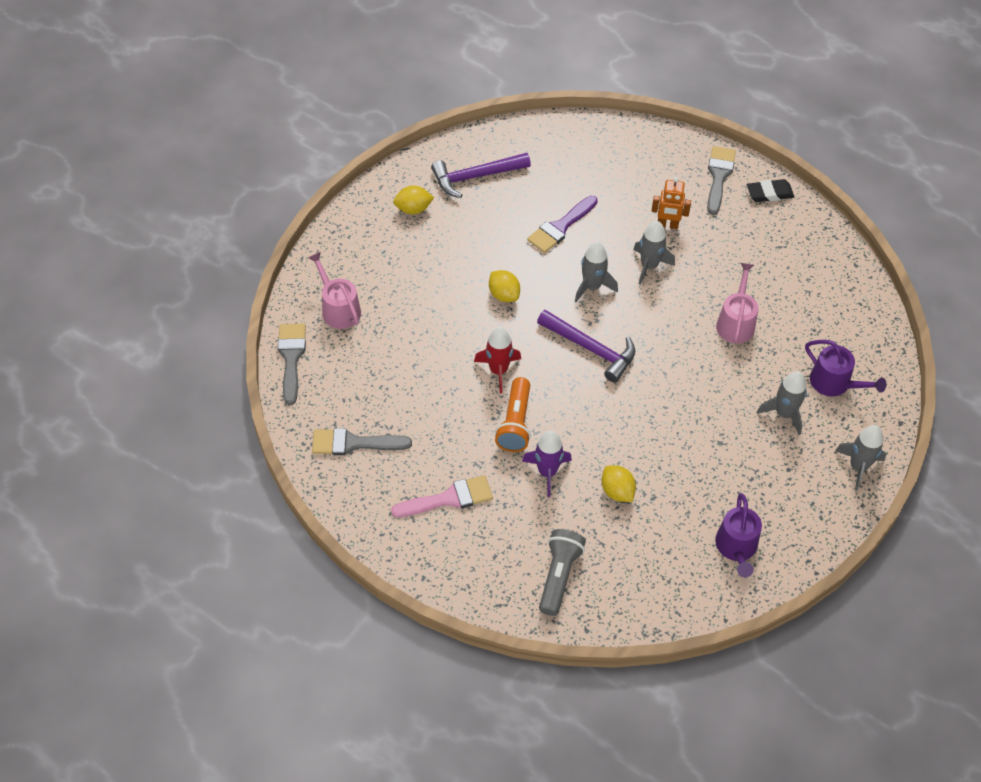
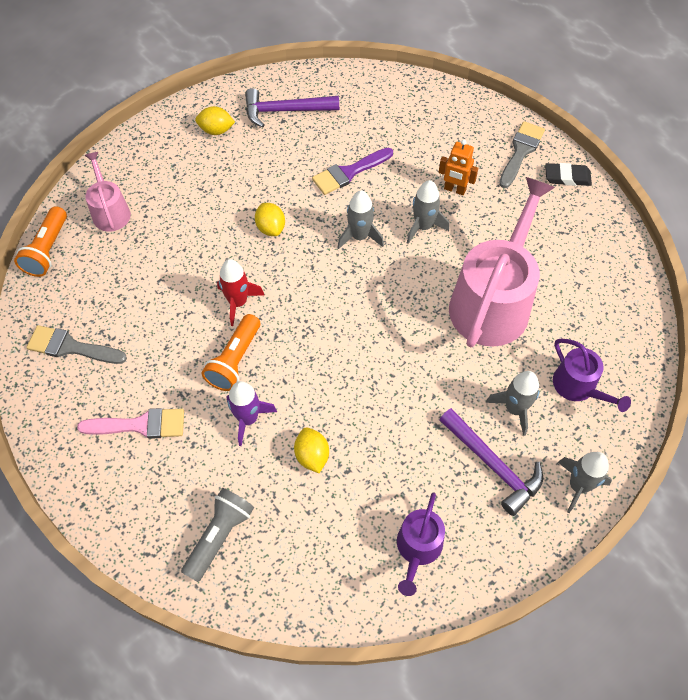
camera: 15 degrees right, 5 degrees up
(291, 358) = (47, 250): grey brush -> orange flashlight
(590, 349) = (337, 299): purple hammer -> purple hammer (492, 465)
(736, 322) = (493, 301): pink watering can -> pink watering can, size x1.99

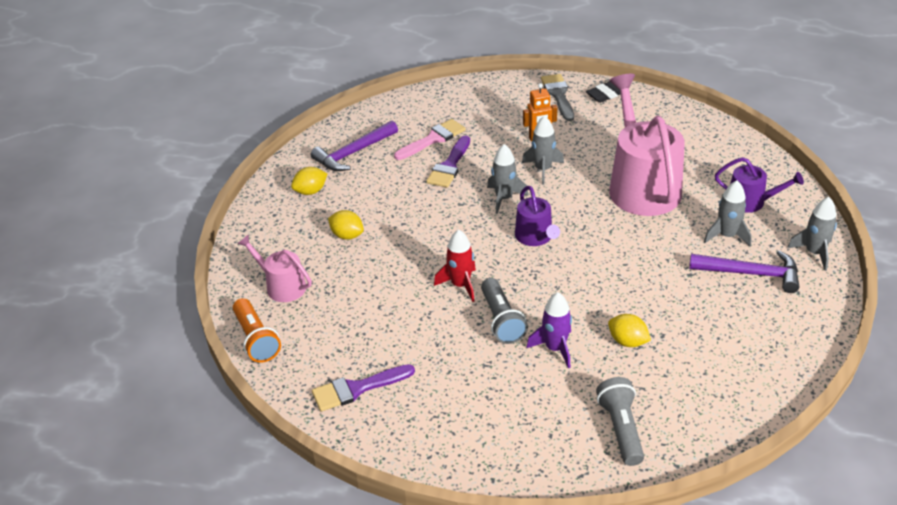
camera: 35 degrees left, 20 degrees down
(71, 347) = (357, 389): grey brush -> purple brush
(140, 425) = (477, 402): pink brush -> pink brush (433, 139)
(235, 360) = (501, 320): orange flashlight -> grey flashlight
(271, 228) = (430, 228): yellow lemon -> yellow lemon (347, 235)
(418, 548) = (761, 348): purple watering can -> purple watering can (535, 237)

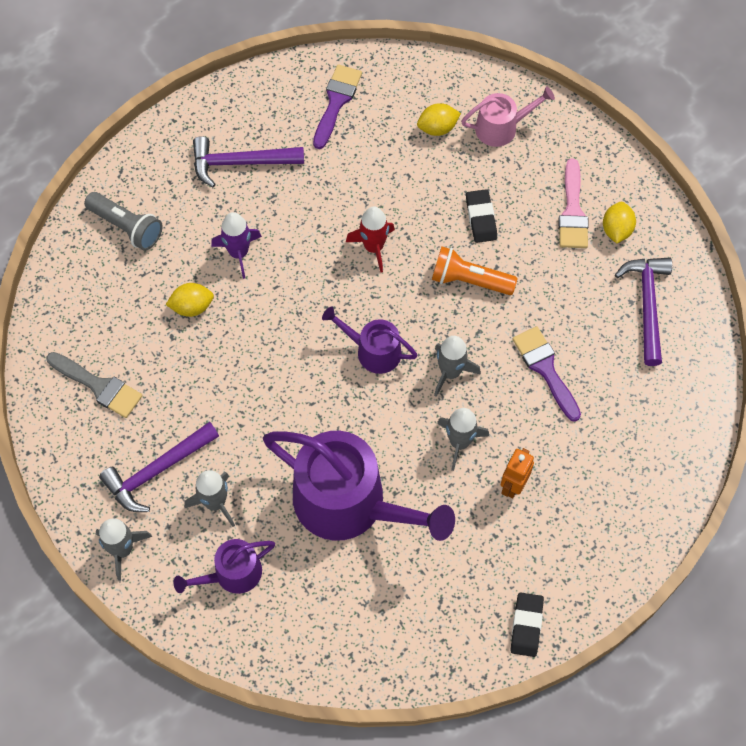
camera: 130 degrees right, 25 degrees up
(256, 339) = (454, 74): orange flashlight -> orange flashlight (469, 280)
(347, 235) = (522, 214): yellow lemon -> yellow lemon (437, 128)
(373, 251) = (481, 218): none -> black eraser
(433, 139) = (604, 389): pink brush -> pink brush (572, 211)
(480, 404) = (241, 163): none -> purple hammer
(501, 320) = (305, 243): grey flashlight -> none
(558, 95) = (571, 576): grey brush -> grey brush (99, 386)
(641, 186) = (349, 503): pink watering can -> purple watering can

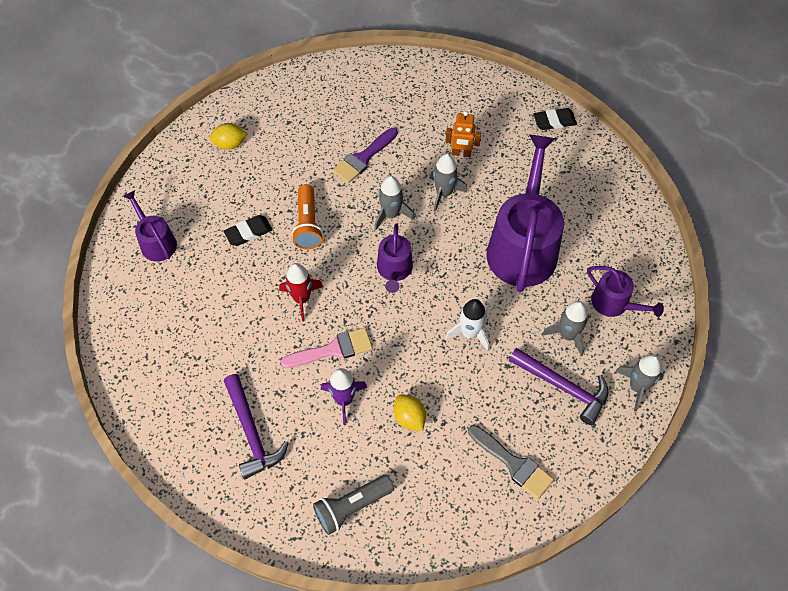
camera: 110 degrees left, 5 degrees down
(99, 386) = (513, 464): grey brush -> grey brush turned 120 degrees clockwise
(126, 227) = (352, 507): grey flashlight -> grey flashlight turned 135 degrees counterclockwise
(261, 400) = (470, 333): none -> white rocket
(336, 102) = (163, 375): purple brush -> none
(437, 128) = (169, 288): yellow lemon -> none
(501, 127) = (156, 242): pink watering can -> purple watering can
(572, 211) = (222, 175): pink brush -> pink brush (333, 349)
(647, 305) = (288, 112): purple hammer -> none

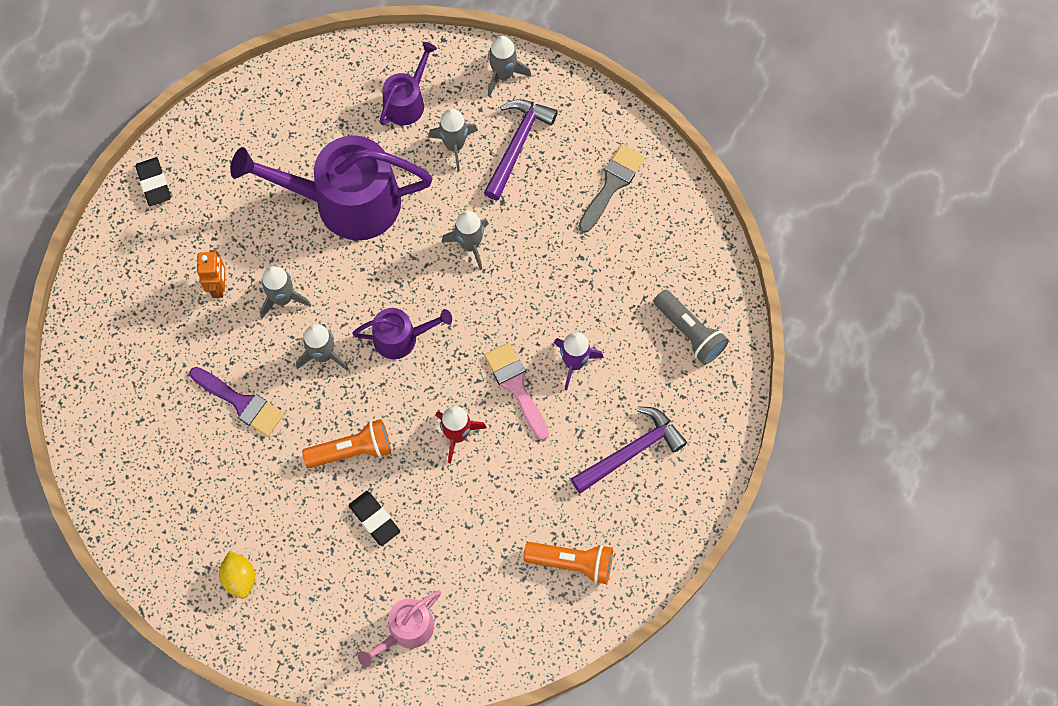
camera: 100 degrees left, 10 degrees up
(156, 242) = (406, 630): purple watering can -> pink watering can
(170, 367) = (572, 563): none -> orange flashlight
(409, 418) = (582, 292): yellow lemon -> none
(470, 333) = (470, 244): white rocket -> grey rocket

